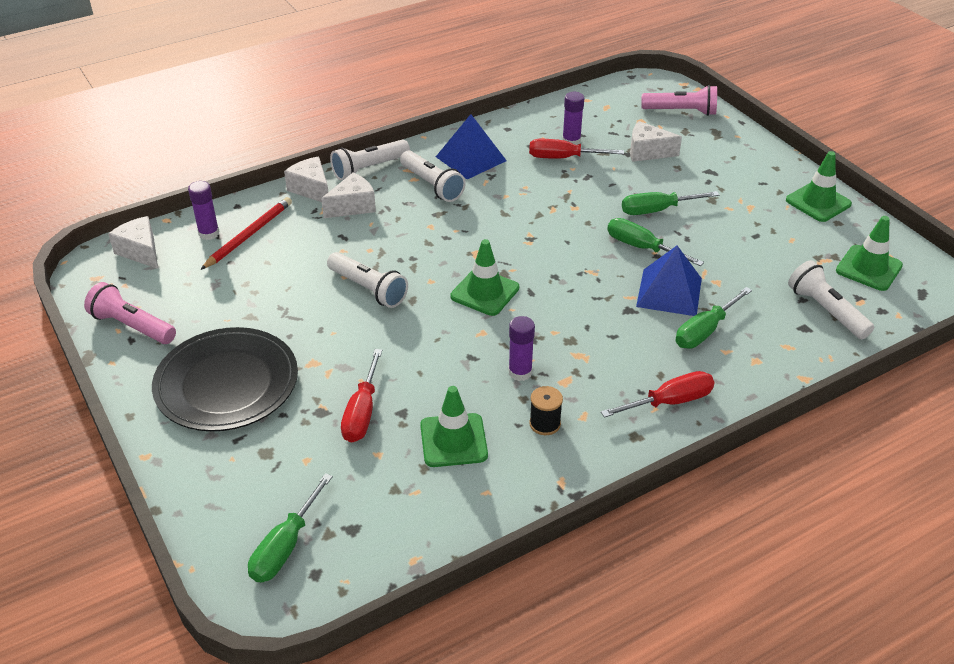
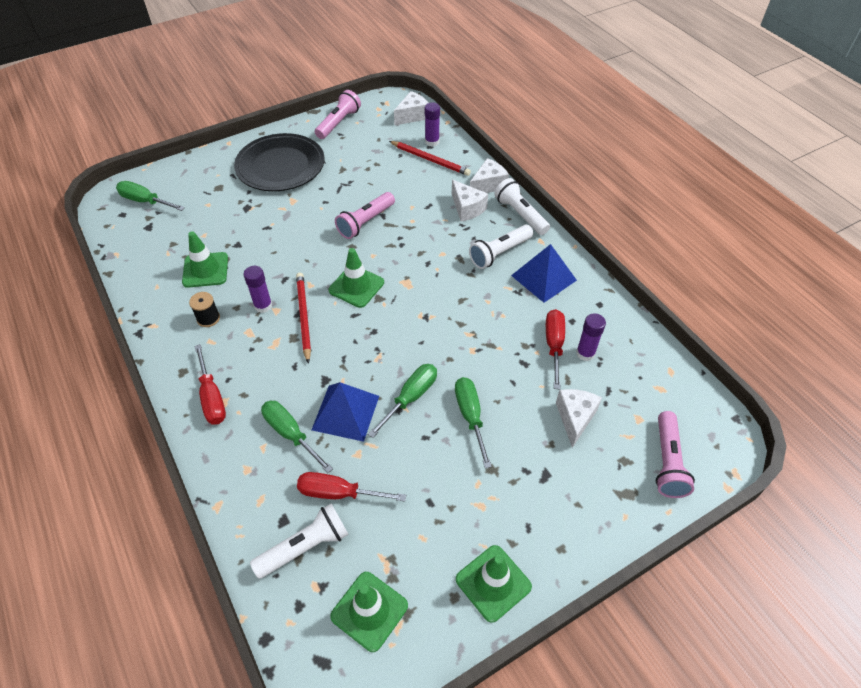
camera: 90 degrees right, 10 degrees up
(362, 412) = (242, 226): red screwdriver -> red screwdriver (339, 493)
(368, 289) = (365, 222): white flashlight -> pink flashlight
(536, 334) = (303, 317): none -> red pencil

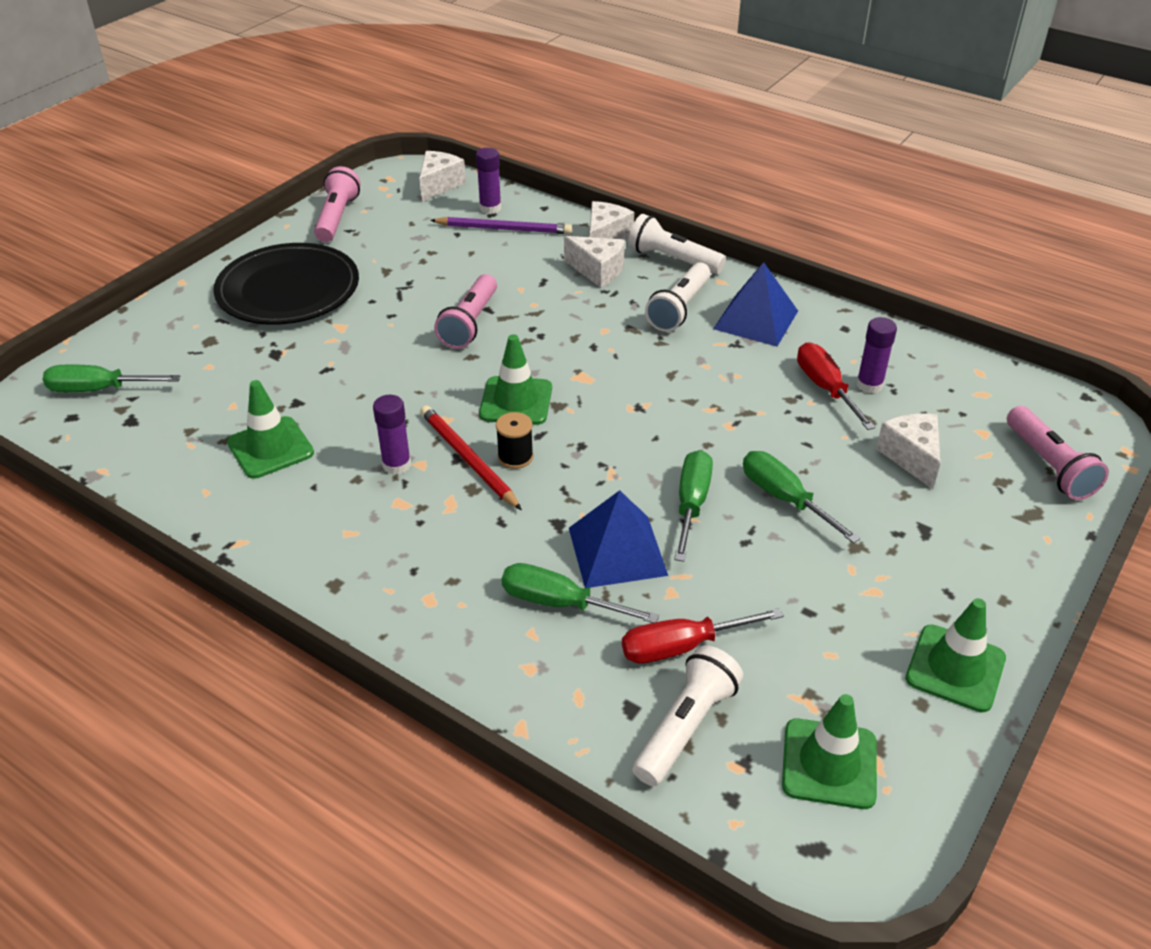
camera: 25 degrees left, 10 degrees down
(208, 318) = (323, 506): black spool -> black spool (515, 457)
(212, 397) = (406, 600): red screwdriver -> none
(430, 160) = (504, 229): red pencil -> purple pencil

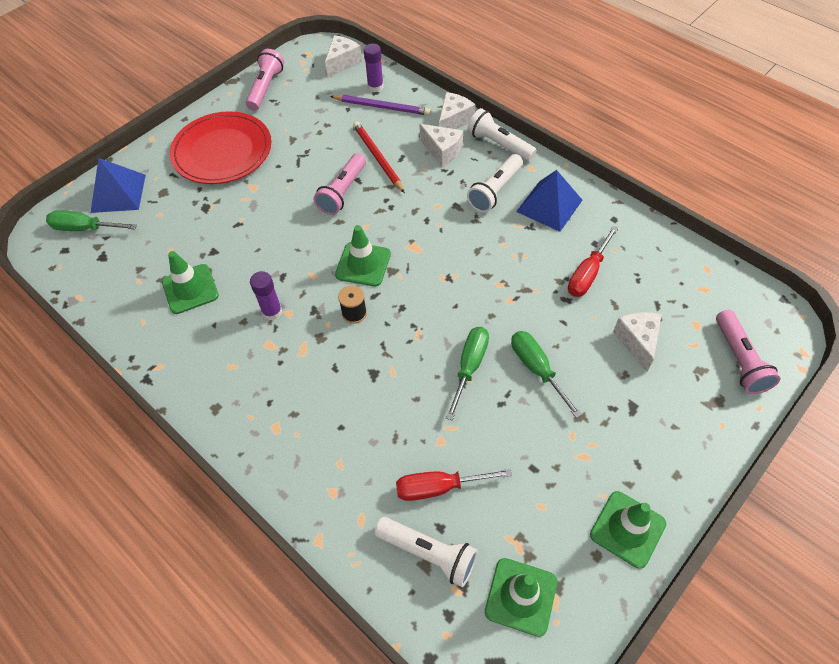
camera: 10 degrees right, 15 degrees up
(288, 290) = (222, 151): black plate -> red plate
(468, 459) = (321, 312): red pencil -> red pencil (378, 158)
(560, 603) = (363, 441): green screwdriver -> none
(617, 551) = (410, 401): blue pyramid -> blue pyramid (118, 193)
(686, 726) = (429, 553): white flashlight -> white flashlight turned 75 degrees clockwise
(826, 388) = (588, 273): red screwdriver -> red screwdriver turned 135 degrees counterclockwise
(869, 385) = (621, 273): purple glue stick -> none

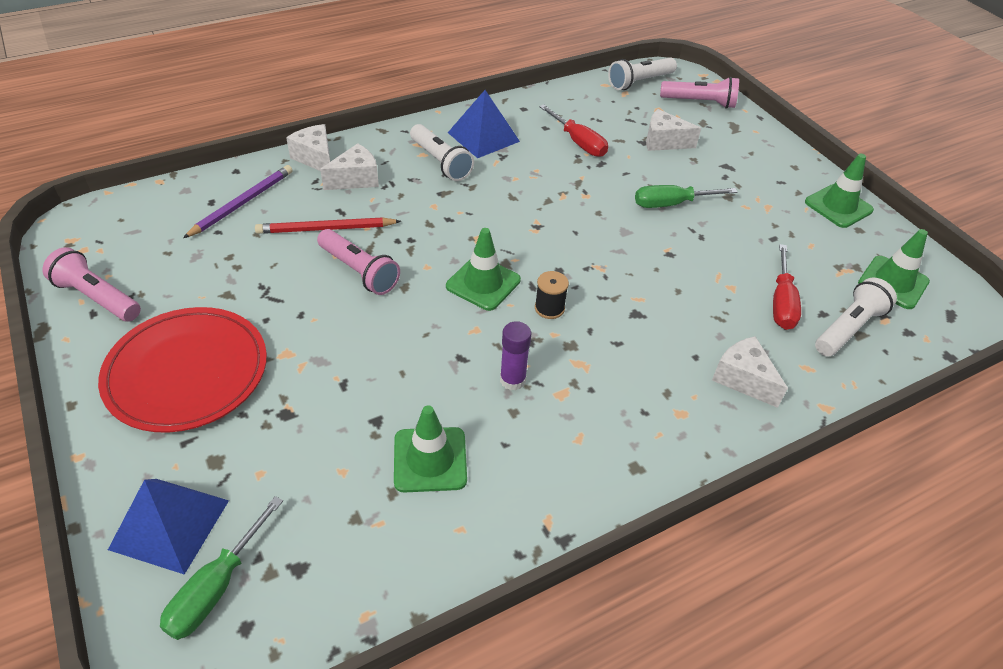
camera: 75 degrees left, 10 degrees down
(342, 62) = (125, 214): white cheese -> white cheese (743, 379)
(375, 86) = (200, 199): purple glue stick -> none
(469, 367) = (654, 244): green screwdriver -> none
(499, 145) = (378, 140): white flashlight -> white flashlight (639, 82)

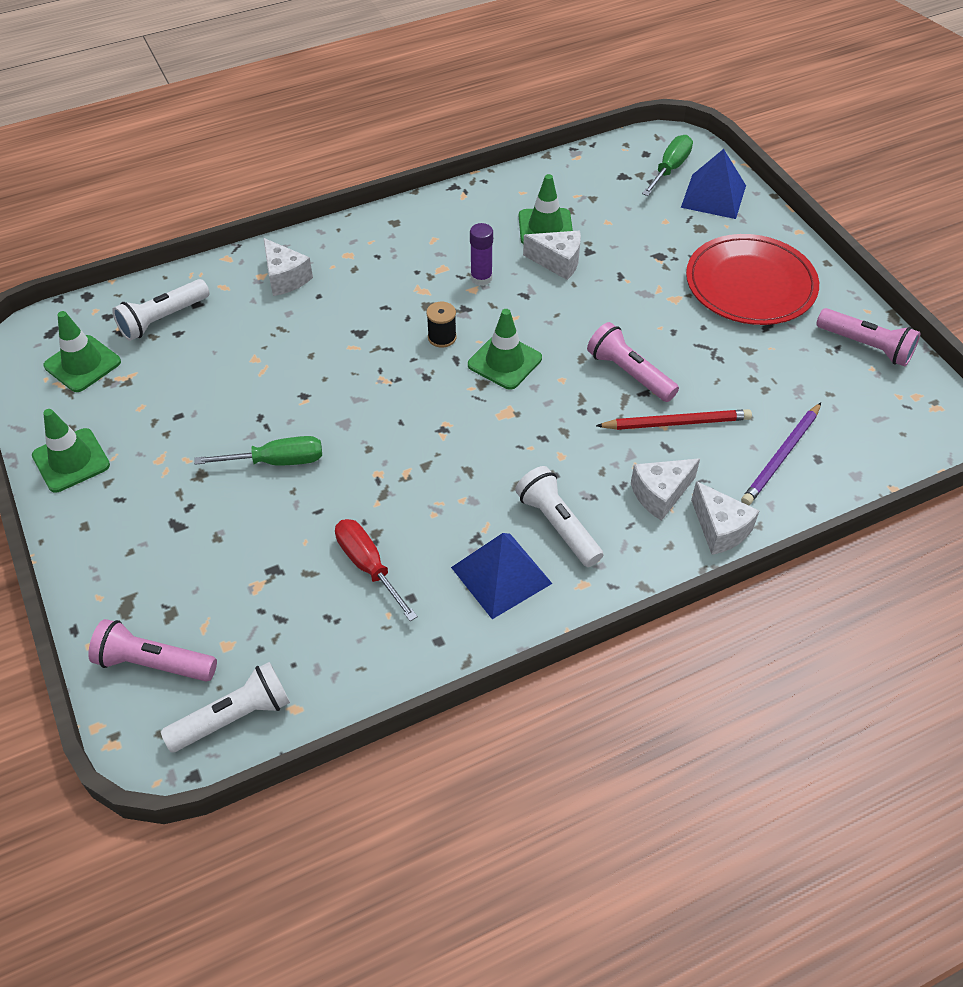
camera: 175 degrees left, 5 degrees up
(664, 142) = (246, 570): white cheese -> white cheese (557, 262)
(781, 302) = (212, 344): red screwdriver -> none

